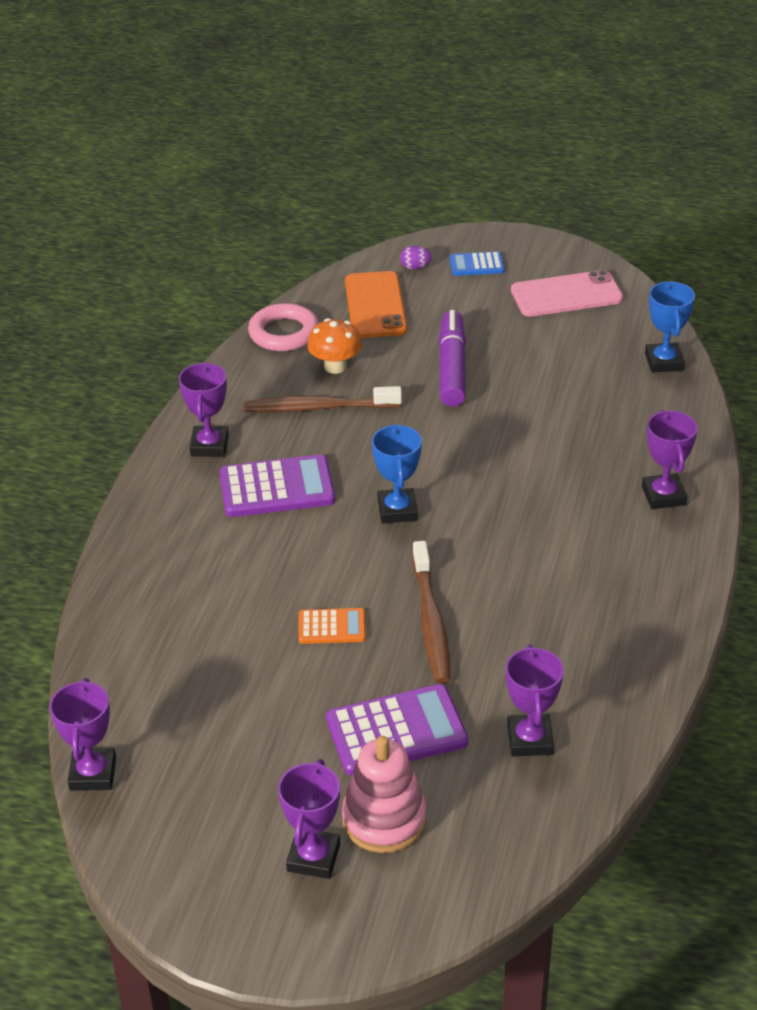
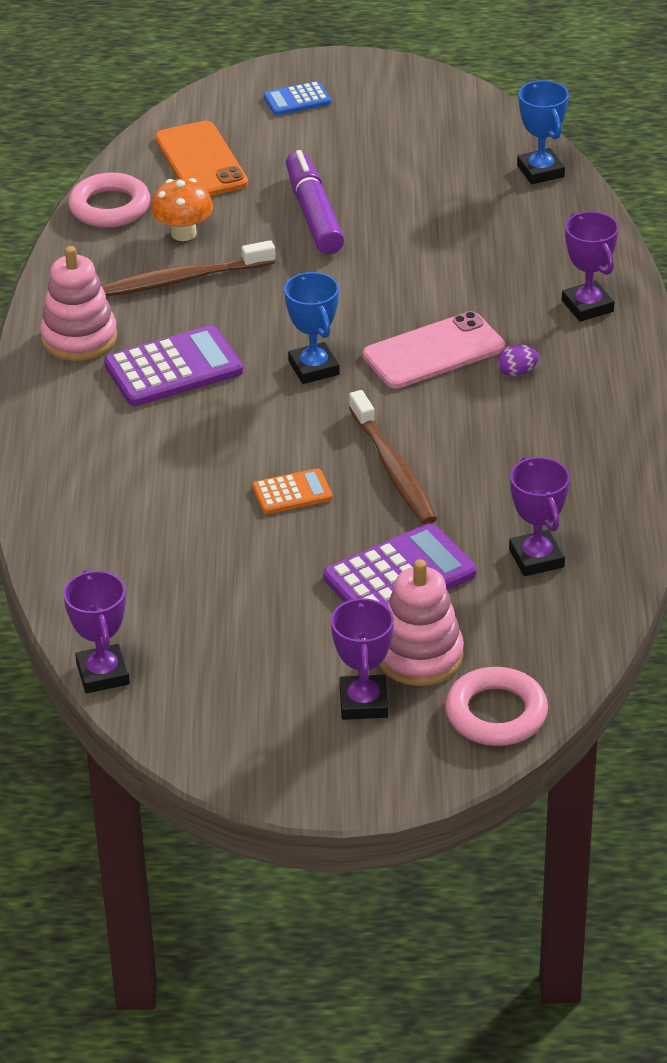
camera: 15 degrees left, 0 degrees up
(209, 445) = (79, 338): purple trophy -> pink stacking toy
(415, 267) = (229, 113): purple egg -> purple egg (517, 372)
(433, 898) = (496, 713): none -> pink ring
(566, 295) = (409, 117): pink phone -> pink phone (433, 352)

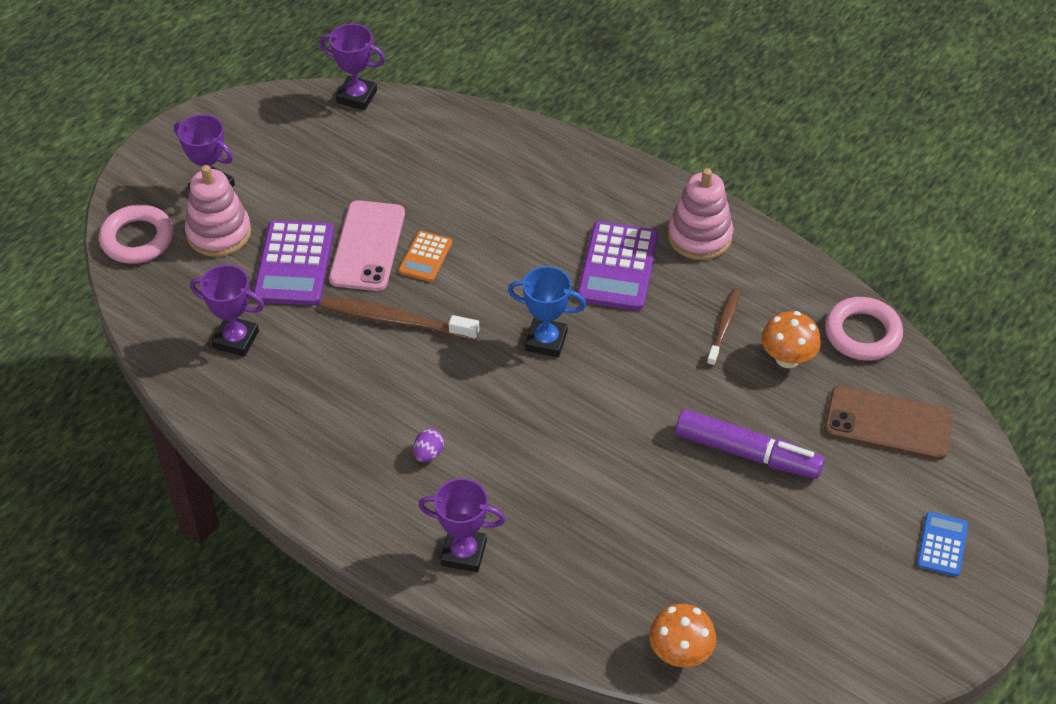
camera: 125 degrees right, 10 degrees up
(183, 279) = (723, 327): brown toothbrush -> brown toothbrush, size x0.62
(201, 161) = (888, 423): orange phone -> brown phone
(433, 352) = (500, 420): pink phone -> pink phone (367, 246)
(540, 171) = (680, 653): blue trophy -> orange mushroom

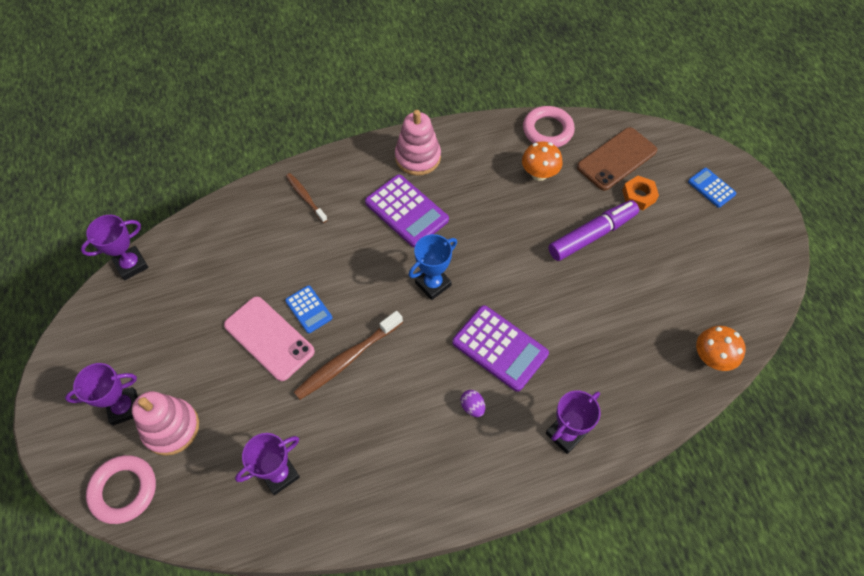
camera: 55 degrees left, 10 degrees up
(294, 264) = (244, 394): purple calculator -> purple calculator (500, 348)
(425, 257) = (308, 309): orange calculator -> blue calculator
(723, 327) = (494, 189): brown toothbrush -> brown toothbrush (305, 197)
(852, 472) = (638, 196): none -> orange nut

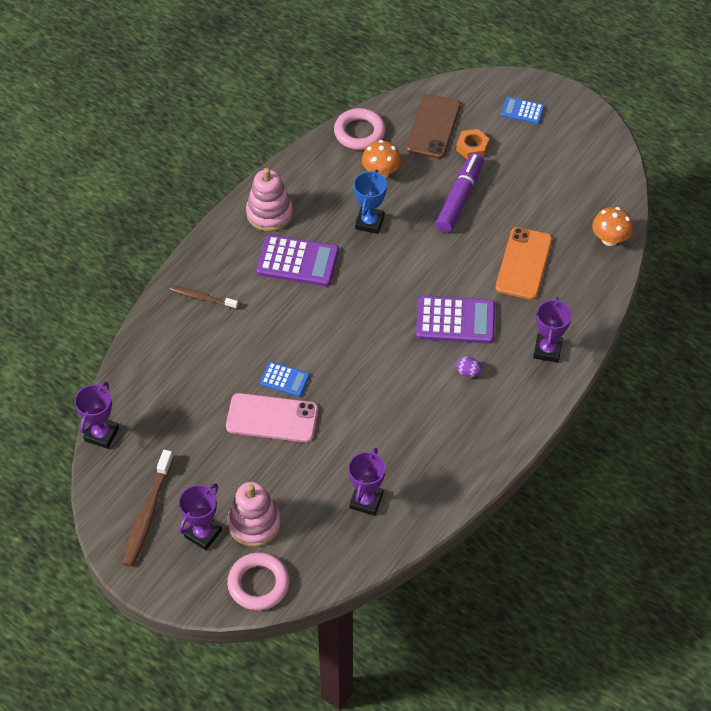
camera: 35 degrees left, 5 degrees down
(347, 359) = (347, 396): brown toothbrush -> brown toothbrush (148, 514)
(433, 284) = (366, 304): blue trophy -> blue trophy (369, 222)
(607, 332) = (524, 263): none -> orange phone

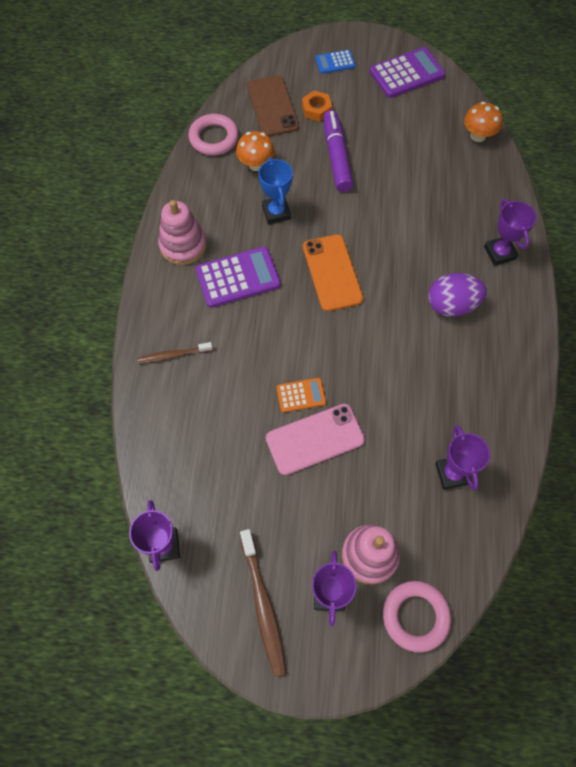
camera: 30 degrees left, 10 degrees up
(284, 379) = (301, 395): blue calculator -> orange calculator
(455, 320) = (408, 264): purple calculator -> purple calculator (406, 73)
(468, 372) = (451, 305): purple egg -> purple egg, size x2.14
(524, 263) = (427, 188): orange phone -> orange phone (332, 273)

